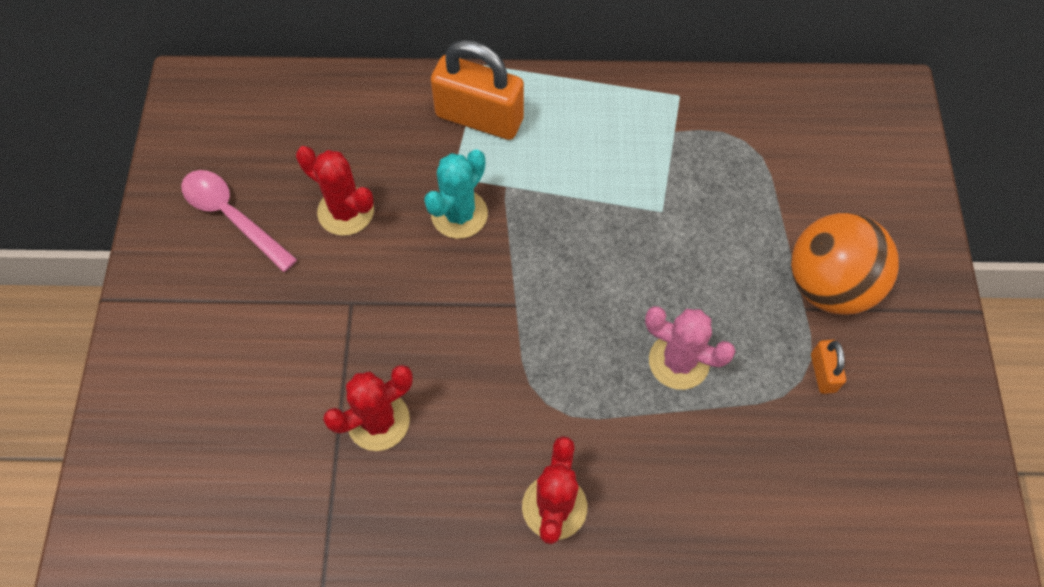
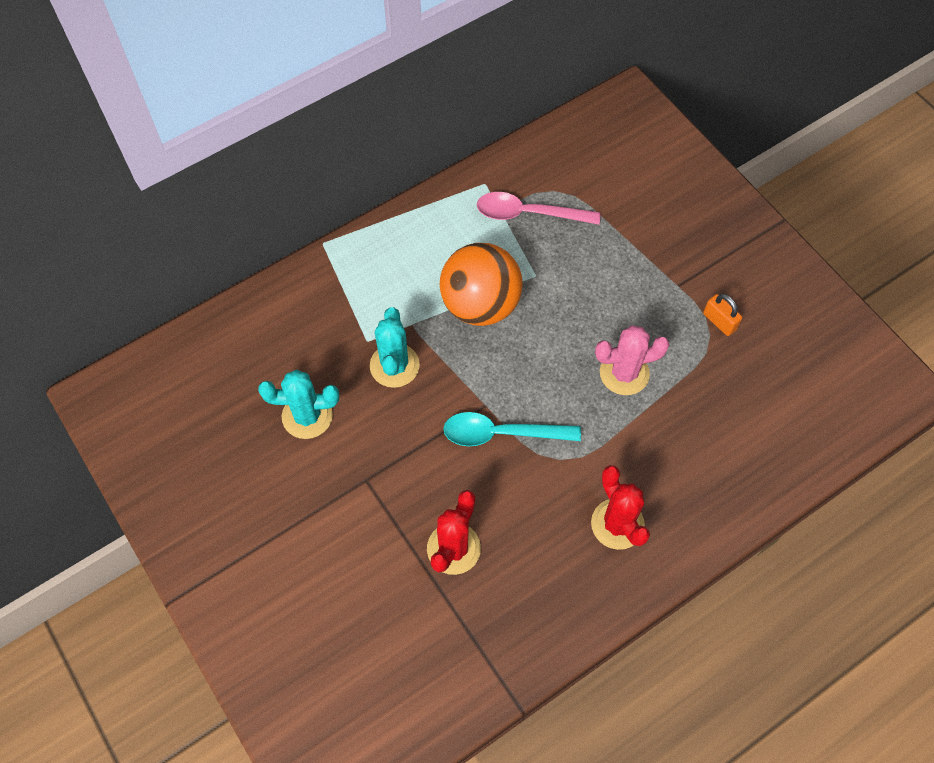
camera: 35 degrees left, 0 degrees up
(232, 217) = (221, 474): pink spoon -> pink spoon (529, 213)
(346, 211) = (307, 416): red cactus -> turquoise cactus
(479, 118) = (352, 285): orange padlock -> none
(510, 341) = (501, 433): none -> turquoise spoon
(829, 286) = (681, 260): orange ball -> orange ball (480, 304)

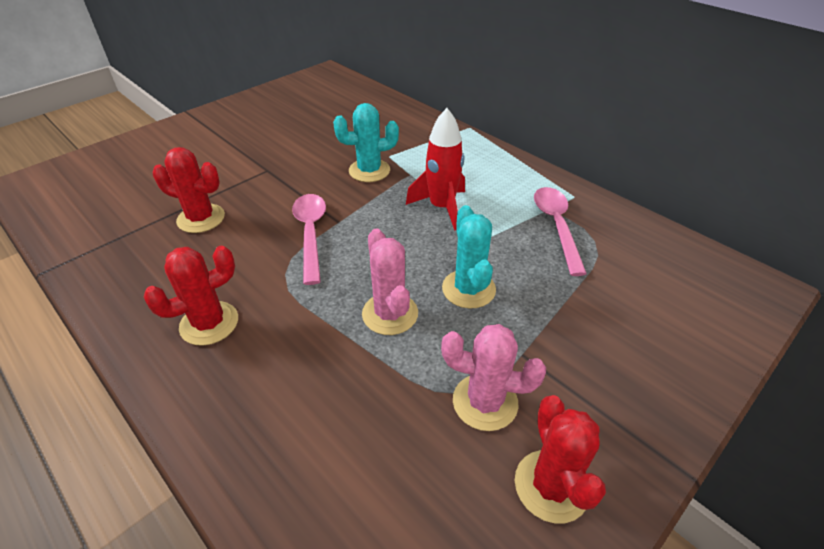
camera: 80 degrees right, 20 degrees down
(307, 416) = (320, 139): turquoise cactus -> turquoise cactus (468, 289)
(480, 304) = (441, 208): orange ball -> red rocket
(501, 433) = (311, 234): turquoise spoon -> pink spoon
(719, 321) = (485, 402): orange padlock -> pink cactus
(784, 299) = (551, 486): none -> red cactus

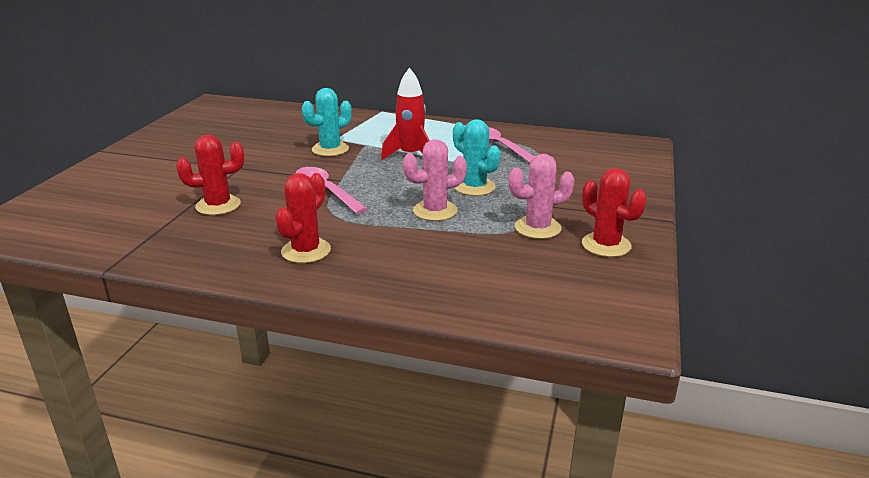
camera: 30 degrees left, 15 degrees down
(390, 314) = (435, 211): pink cactus -> pink cactus turned 60 degrees counterclockwise

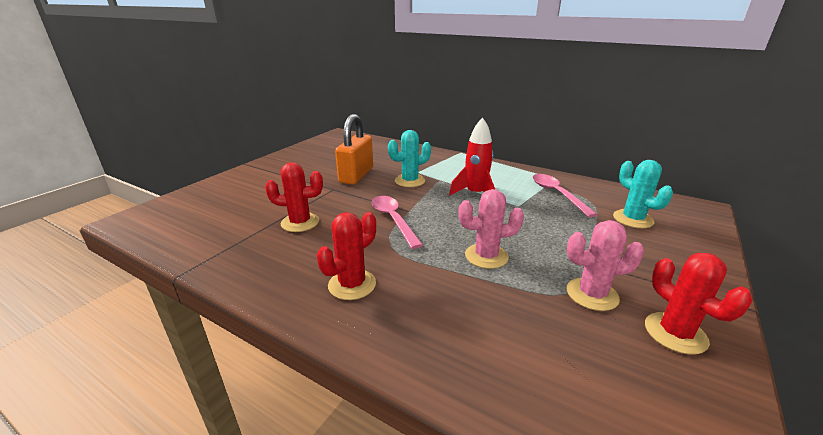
camera: 15 degrees right, 0 degrees up
(261, 150) = (356, 175): none -> orange padlock
(474, 187) = (529, 234): turquoise cactus -> turquoise cactus (632, 219)

